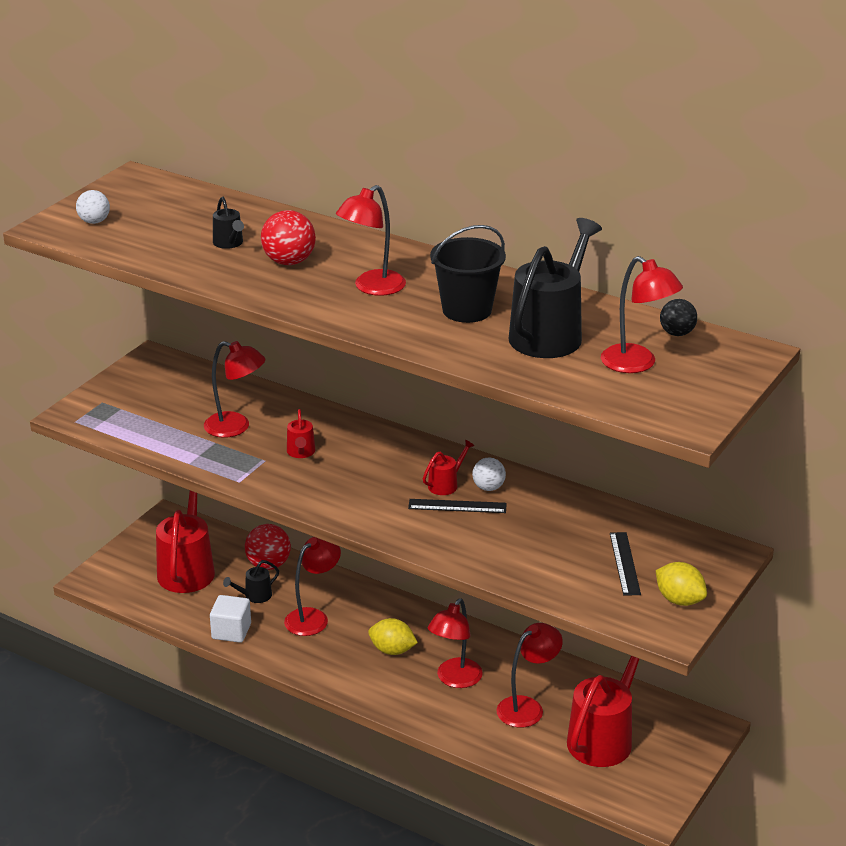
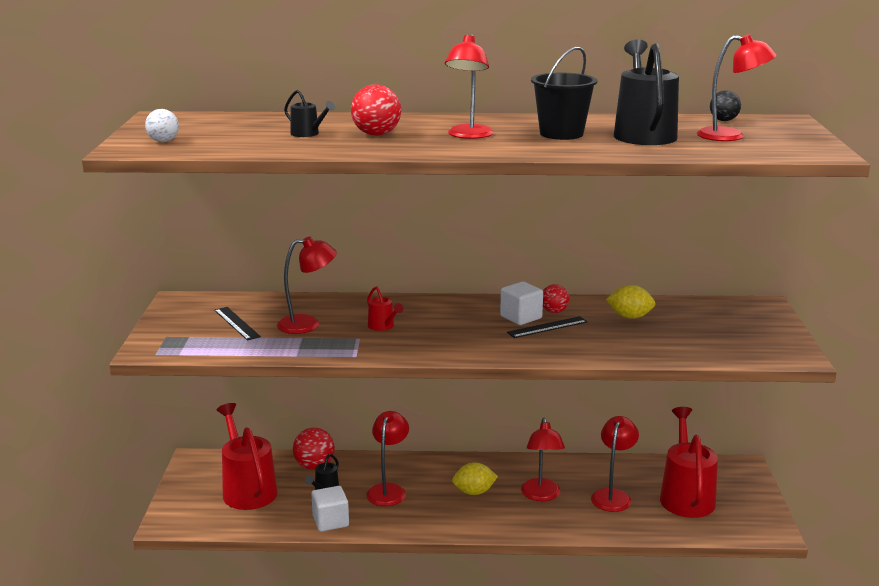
camera: 30 degrees left, 10 degrees down
(446, 484) = (521, 317): red watering can -> white cube
(488, 487) = (554, 311): white ball -> red ball
(625, 563) = (709, 328): black ruler -> black ruler (237, 323)
(679, 600) = (774, 337): yellow lemon -> yellow lemon (630, 317)

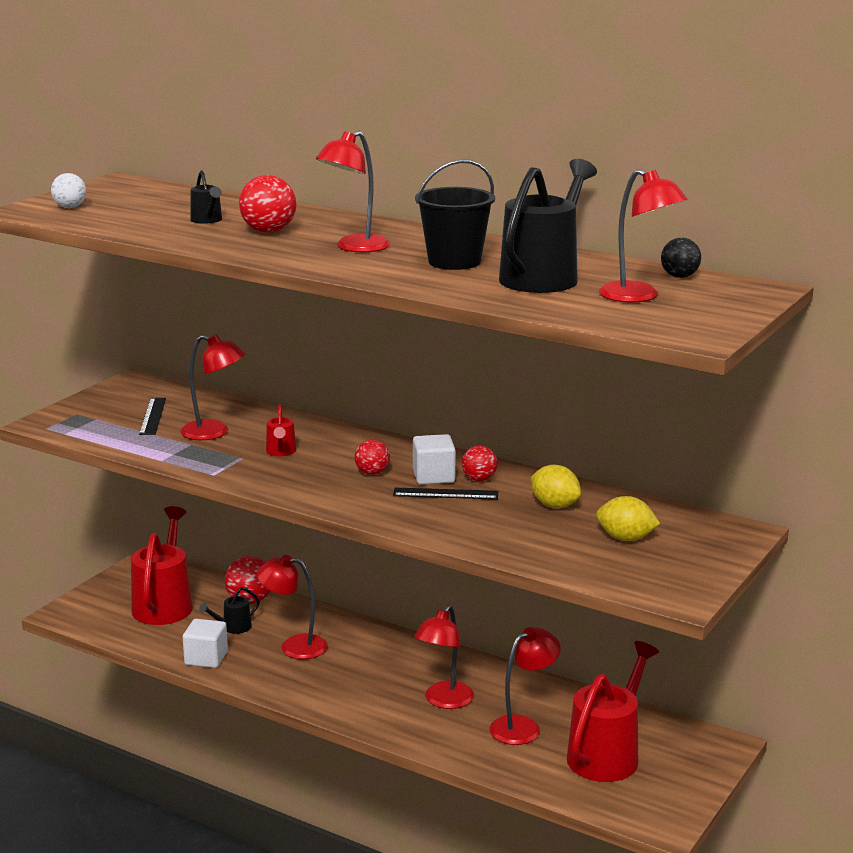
camera: 30 degrees right, 0 degrees up
(388, 490) = (294, 646): red lamp -> red lamp turned 120 degrees counterclockwise
(474, 325) = (372, 473): none -> red ball
(474, 492) = (377, 675): yellow lemon -> yellow lemon (626, 538)

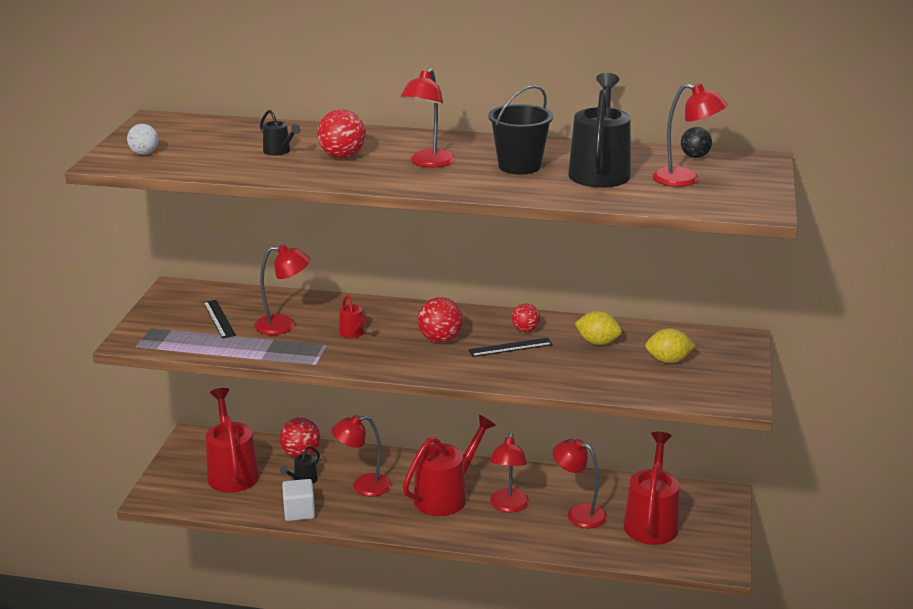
camera: 20 degrees left, 5 degrees up
(372, 473) = (440, 339): red ball -> red ball, size x1.57
(379, 675) = (446, 496): none -> red watering can
(433, 476) = (489, 334): white cube -> none
(523, 726) = (579, 513): red lamp -> red lamp turned 90 degrees counterclockwise

